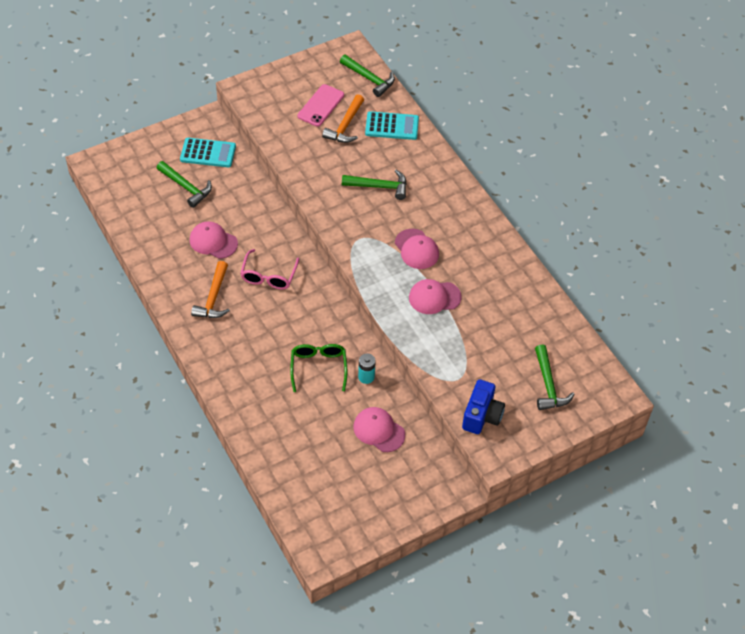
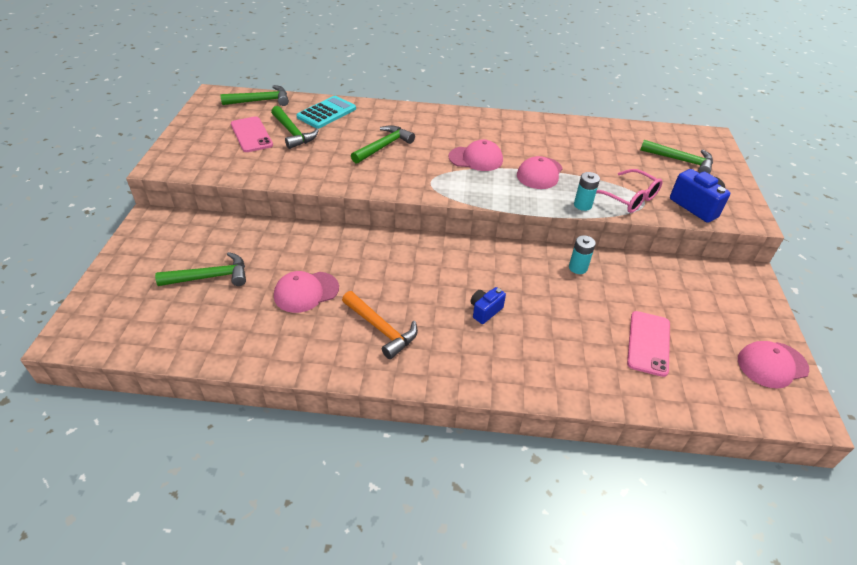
camera: 55 degrees left, 10 degrees down
(208, 153) = (190, 240): turquoise calculator -> none
(268, 276) = (394, 273): pink glasses -> pink glasses (629, 198)
(274, 343) = (485, 311): none -> blue camera
(318, 367) = (542, 294): green glasses -> none
(318, 447) = (648, 343): none -> pink phone
(345, 126) = (292, 133): orange hammer -> green hammer
(379, 430) = (650, 290): pink cap -> pink cap (772, 364)
(414, 341) = (582, 205): none -> turquoise battery

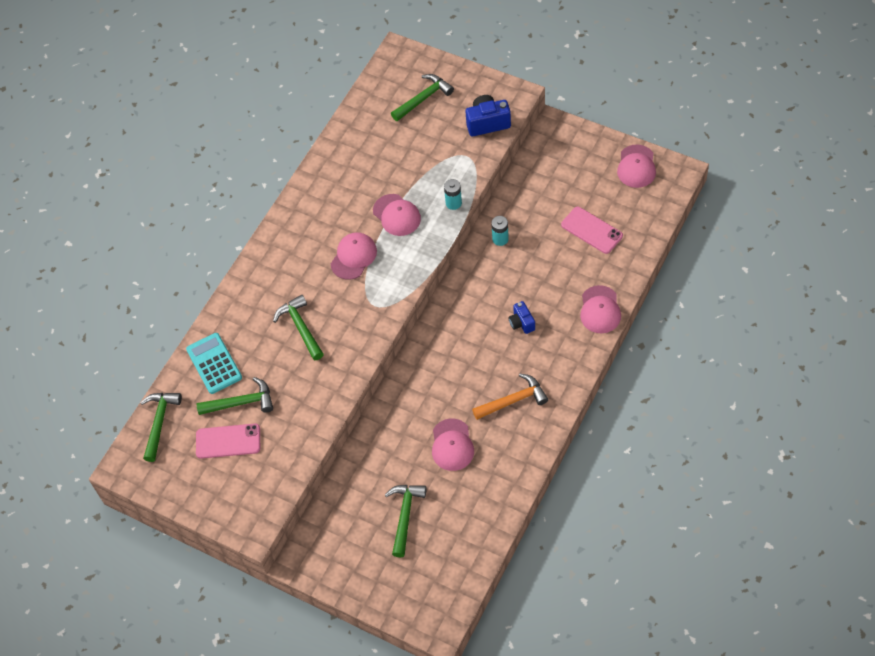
camera: 60 degrees left, 15 degrees up
(546, 380) = (600, 310): none -> pink cap
(629, 198) = (458, 165): pink glasses -> none

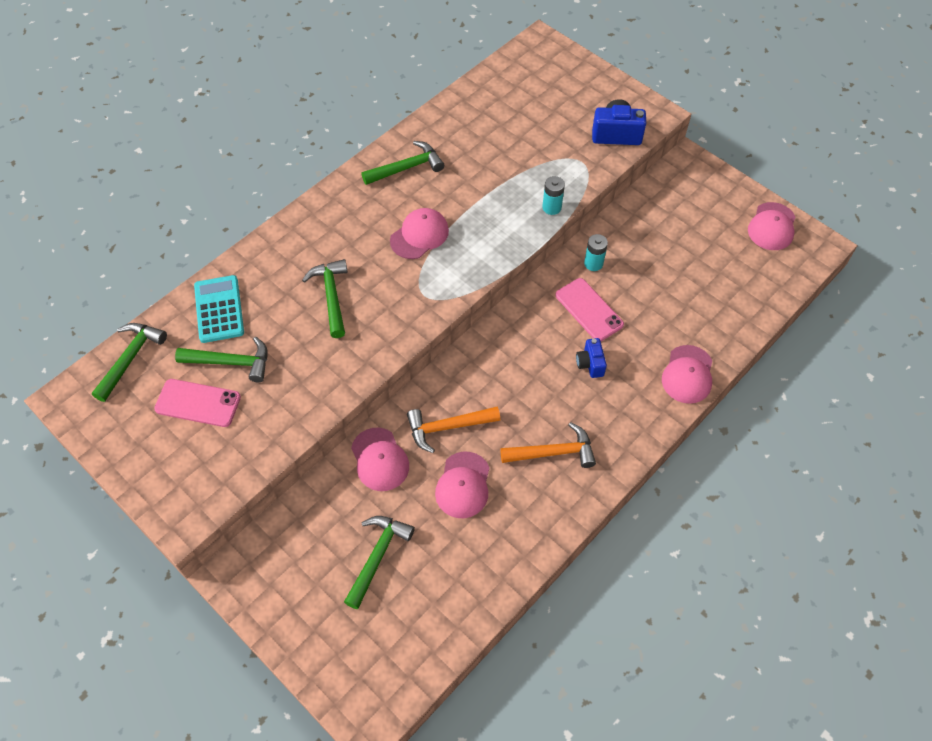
camera: 10 degrees right, 0 degrees up
(396, 215) = (483, 203): pink cap -> pink cap (379, 459)
(423, 98) = (553, 92): green hammer -> green hammer (407, 168)
(425, 405) = (447, 427): none -> orange hammer
(591, 230) = (702, 282): pink phone -> pink phone (589, 310)

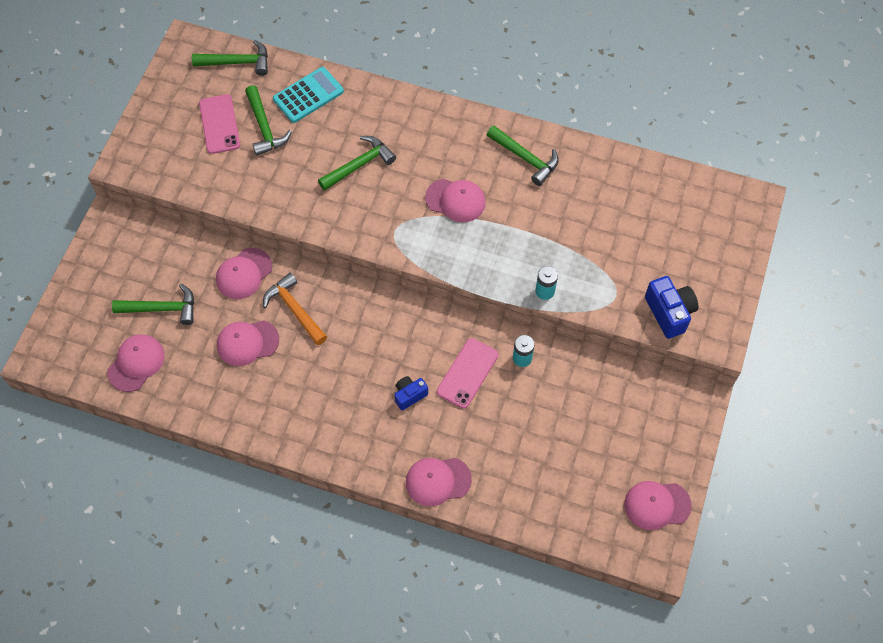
camera: 65 degrees right, 5 degrees up
(432, 607) = (136, 363): none -> pink cap
(553, 452) = (307, 398): orange hammer -> none

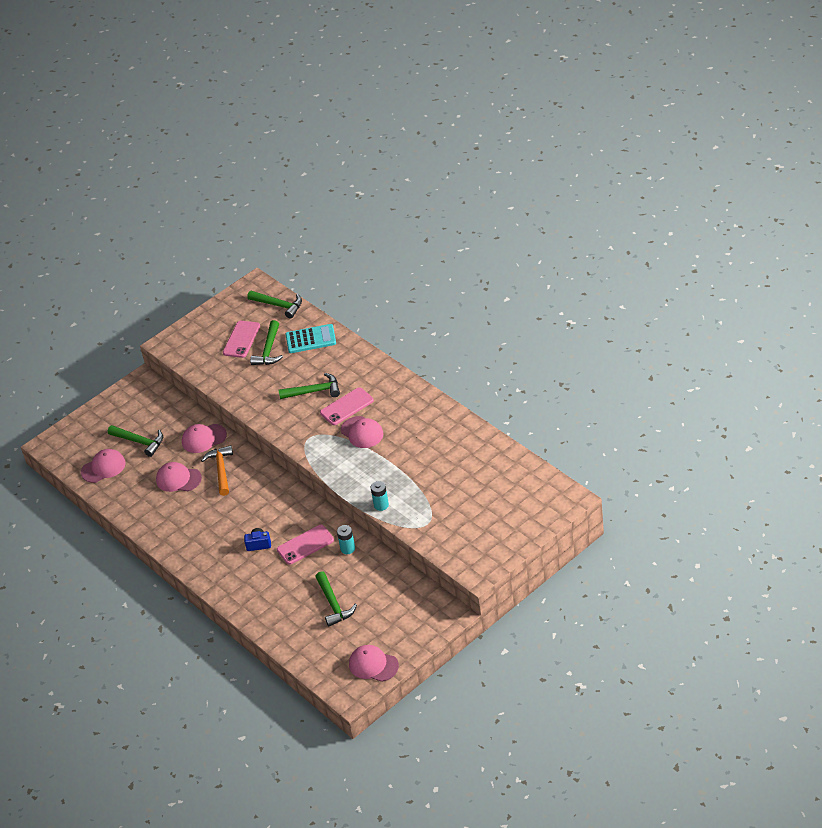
camera: 35 degrees right, 20 degrees down
(414, 172) = (347, 407): none -> pink phone
(438, 481) = (241, 599): pink cap -> none
(525, 158) = (428, 422): green hammer -> green hammer (333, 604)
(669, 313) = (456, 546): blue camera -> none

